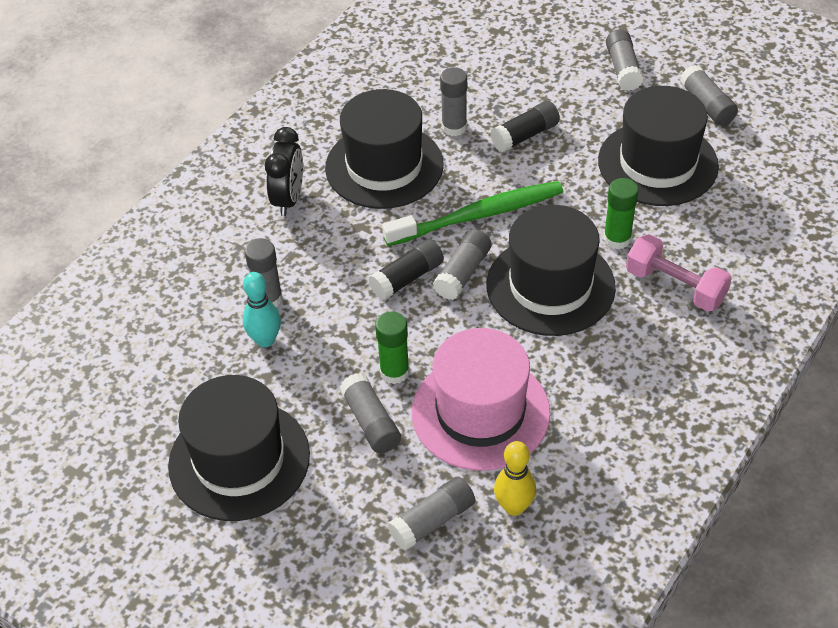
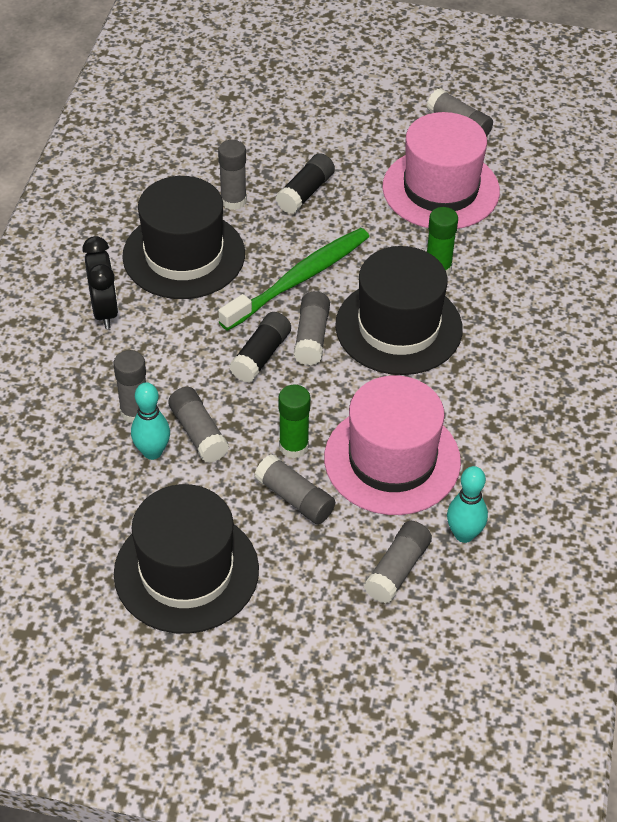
camera: 25 degrees left, 0 degrees up
(514, 507) = (464, 534): yellow bowling pin -> turquoise bowling pin
(623, 69) = (366, 108): grey glue stick -> grey glue stick (198, 433)
(657, 163) = (440, 189): black hat -> pink hat
(675, 286) = (510, 297): pink dumbbell -> none

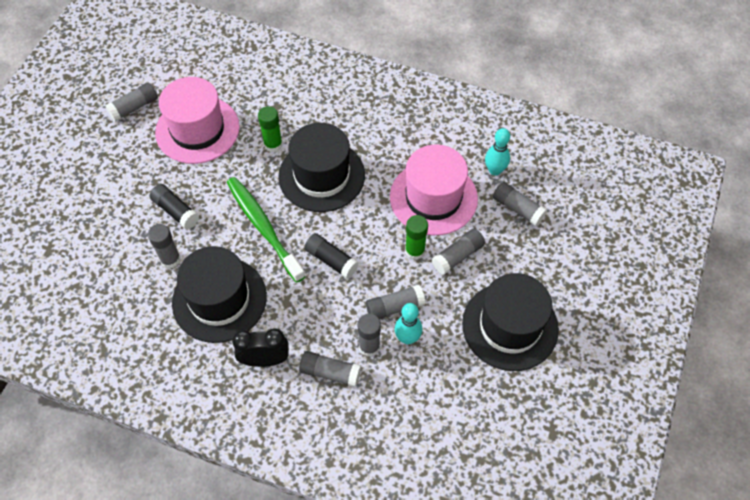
camera: 80 degrees left, 10 degrees up
(311, 337) = (320, 227): grey glue stick -> grey glue stick (330, 372)

